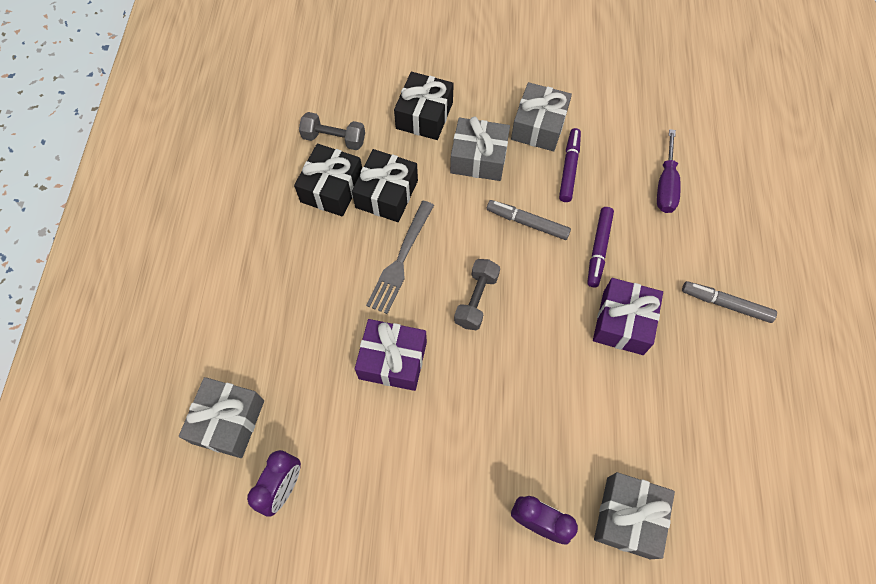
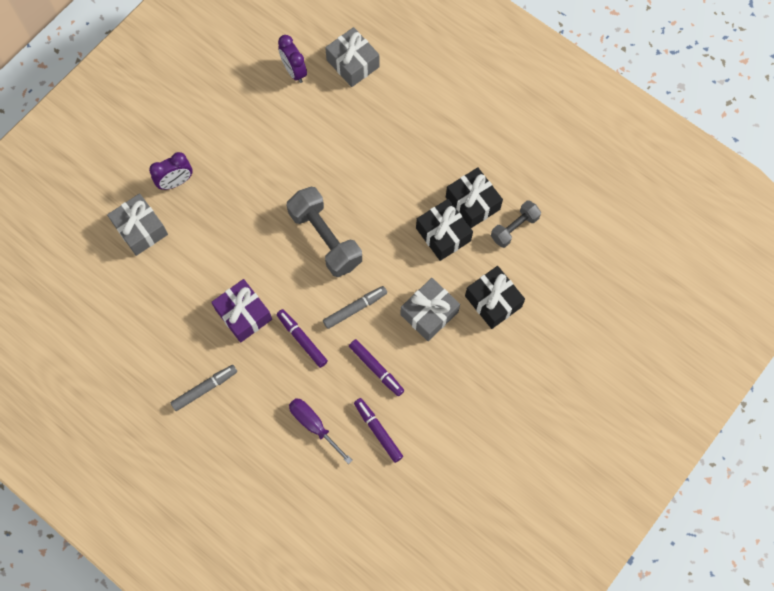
camera: 125 degrees right, 5 degrees up
(393, 360) = (323, 167): purple gift -> none
(400, 260) = (386, 212): grey fork -> none
(476, 300) = (325, 238): grey dumbbell -> grey dumbbell, size x1.72
(538, 126) = (427, 375): grey gift -> none
(622, 133) = (378, 431): none -> purple marker

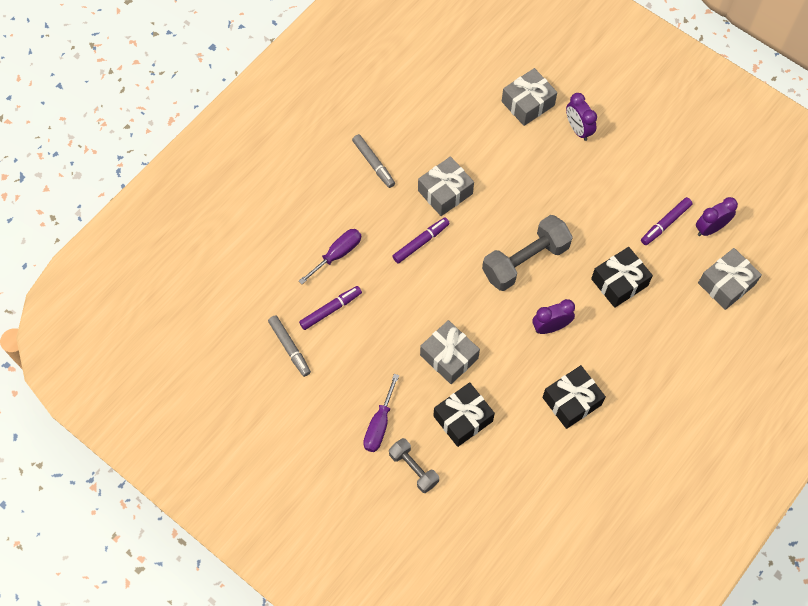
camera: 90 degrees right, 5 degrees down
(243, 314) = (445, 192): purple gift -> grey gift
(355, 309) = (452, 288): grey marker -> grey marker (289, 348)
(376, 369) = (391, 308): purple marker -> purple marker (665, 223)
(397, 218) = (550, 327): none -> purple clock
(443, 234) = (534, 371): black gift -> black gift (619, 282)
(502, 380) = (379, 424): none -> purple screwdriver
(514, 228) = (545, 442): grey dumbbell -> grey dumbbell (413, 468)

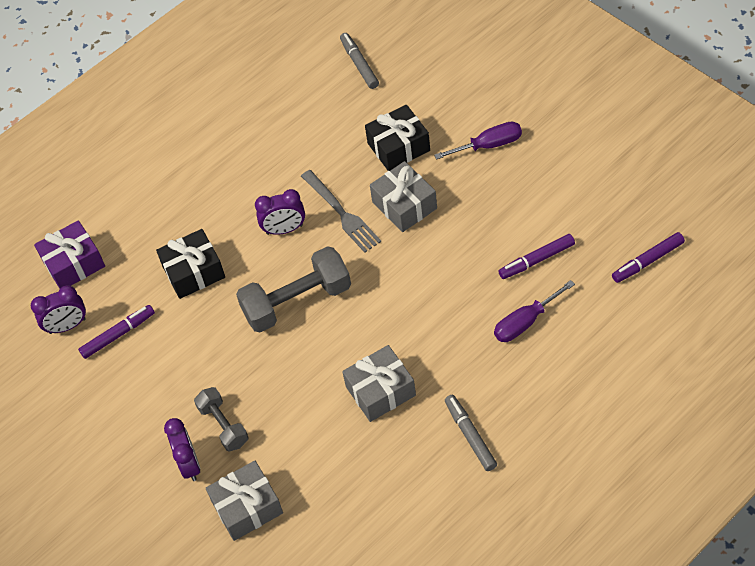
camera: 165 degrees left, 10 degrees down
(289, 348) = (586, 223): grey marker -> grey marker (359, 64)
(379, 424) = (489, 145): purple screwdriver -> purple screwdriver turned 45 degrees clockwise
(413, 468) = (457, 106): grey dumbbell -> grey dumbbell (223, 425)
(421, 242) = (420, 330): purple marker -> purple marker (647, 261)
(503, 345) = (342, 213): none -> grey fork
(572, 401) = (280, 157): black gift -> none
(726, 284) = (74, 264): grey gift -> purple gift

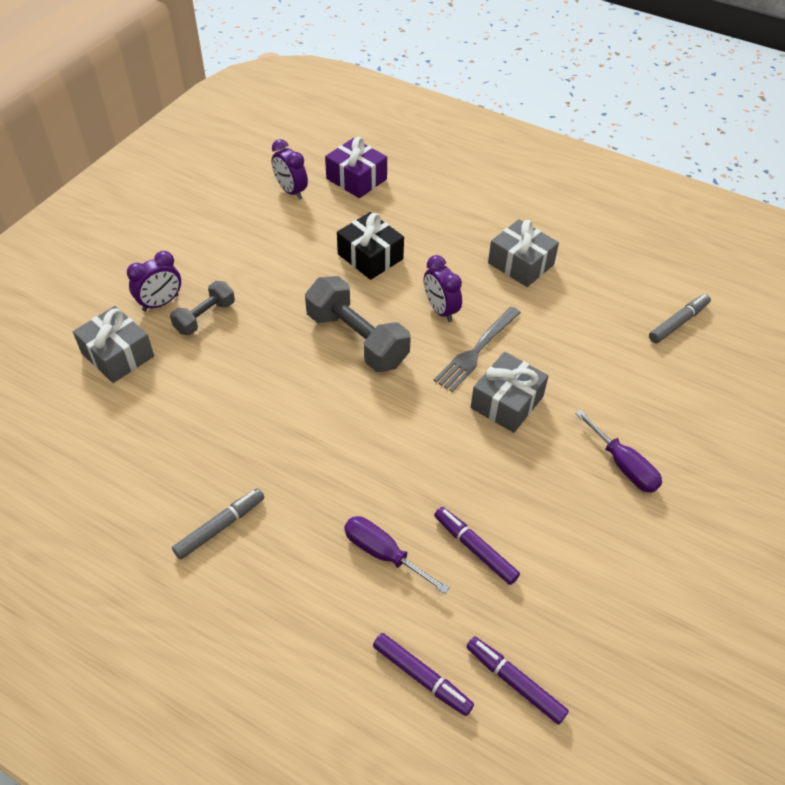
camera: 65 degrees right, 5 degrees down
(118, 335) = (289, 224): purple marker -> purple marker (421, 677)
(380, 391) = (264, 432): grey gift -> grey gift (520, 264)
(398, 147) = (583, 380): black gift -> none

